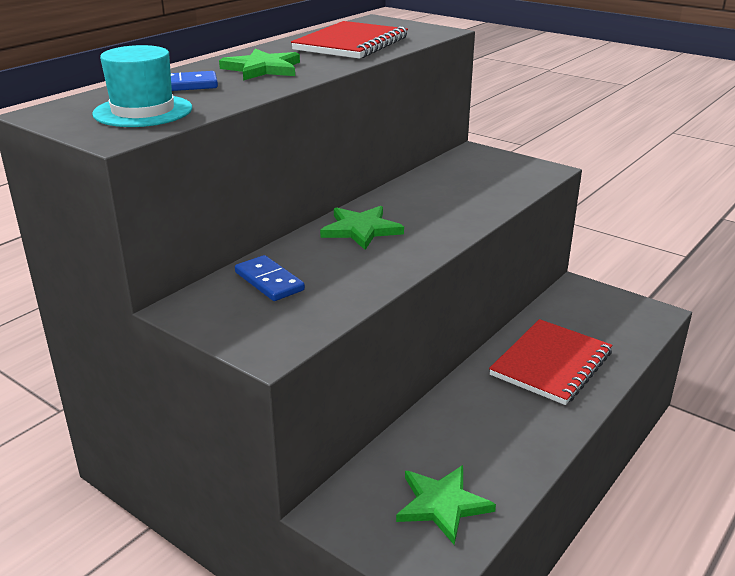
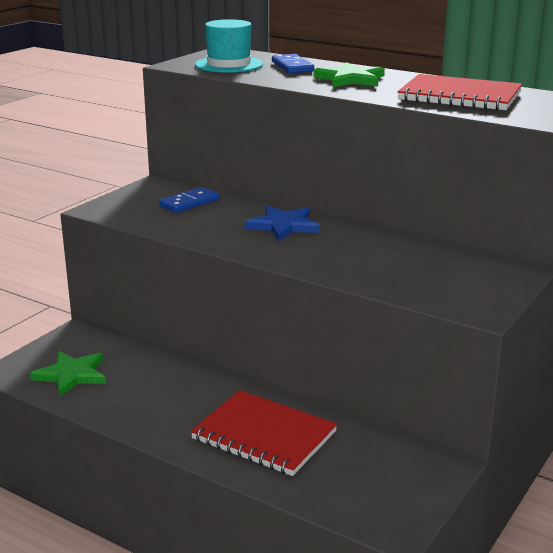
camera: 85 degrees right, 5 degrees down
(361, 230) = (283, 226): green star -> blue star

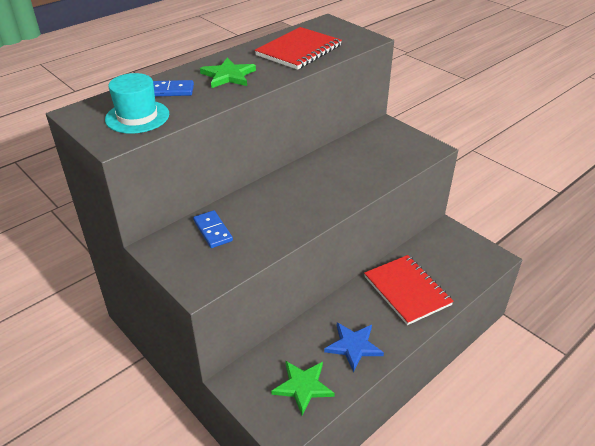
camera: 75 degrees left, 15 degrees up
(264, 436) = (407, 290): red notebook -> red notebook turned 75 degrees counterclockwise
(283, 226) = (284, 192): blue star -> blue star (353, 346)

